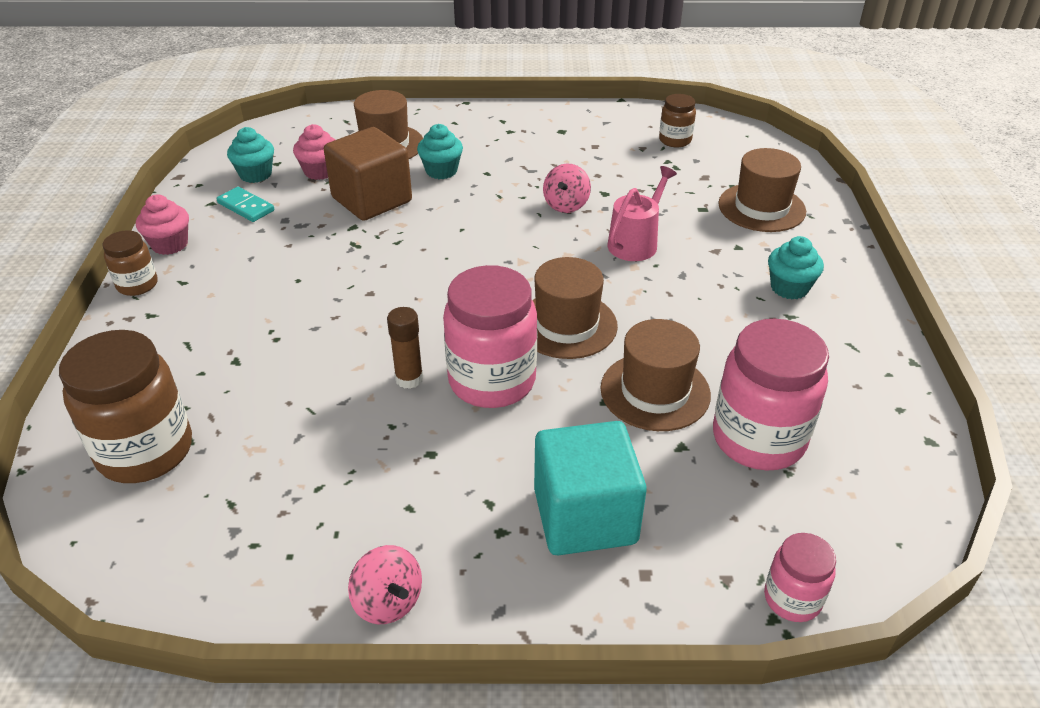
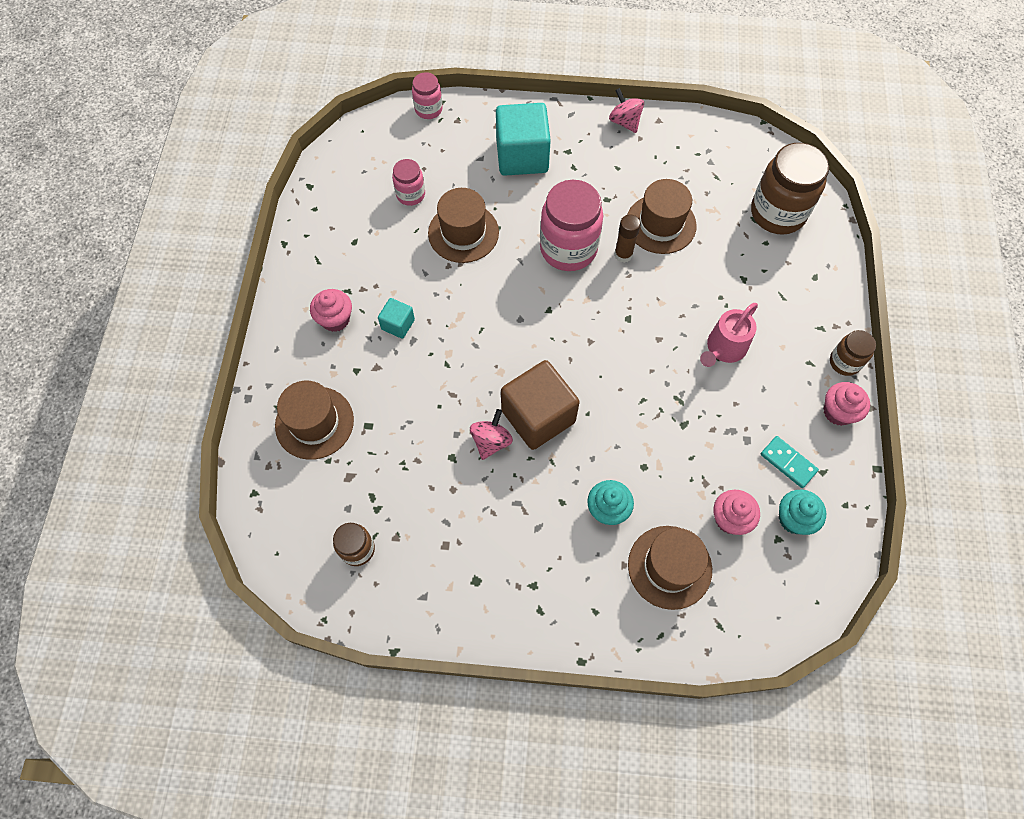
camera: 175 degrees left, 25 degrees up
(372, 200) = (672, 464): brown cube -> brown cube (538, 416)
(566, 325) = (512, 294): brown hat -> brown hat (660, 224)
(636, 242) = (440, 382): pink watering can -> pink watering can (724, 348)
(707, 287) = (398, 324): none -> turquoise cube
(758, 439) = (410, 195): pink jar -> pink jar, size x0.52
(789, 288) = (335, 319): turquoise cupcake -> pink cupcake

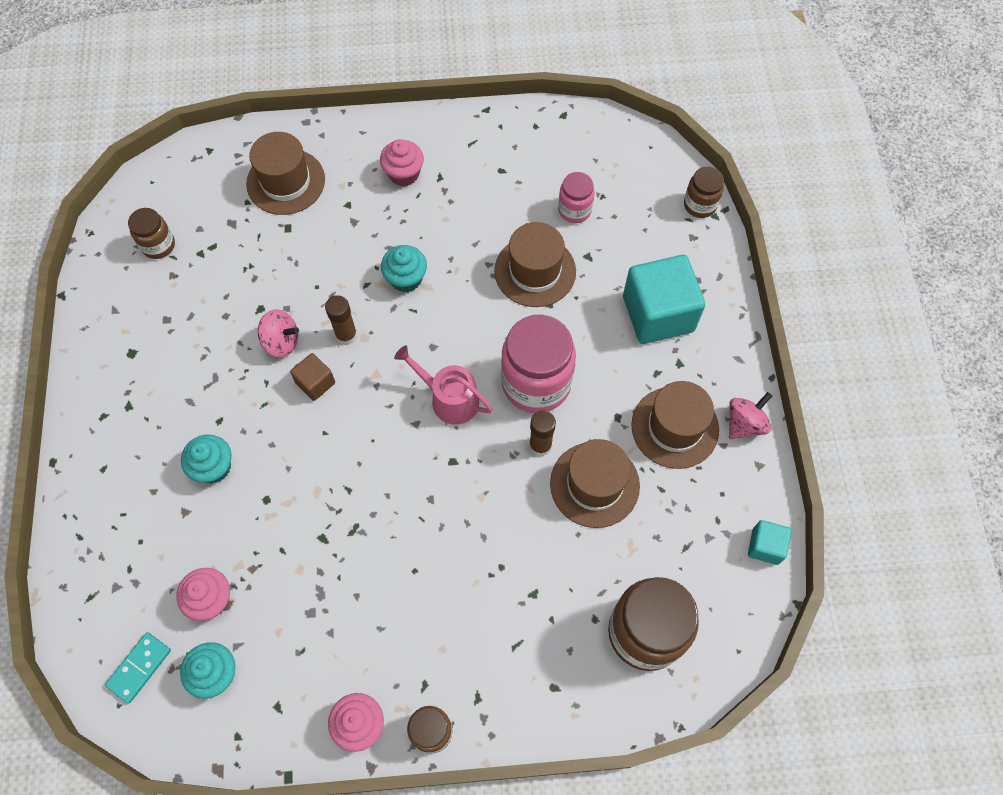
camera: 80 degrees right, 0 degrees up
(398, 324) = (407, 230): turquoise cube -> turquoise cube (765, 546)
(428, 109) = (700, 205): pink jar -> brown jar
(448, 331) = (406, 279): none -> turquoise cupcake
(495, 386) = (346, 335): none -> brown glue stick
(538, 416) = (315, 383): brown cube -> brown cube, size x0.49
(669, 567) = (153, 538): brown hat -> brown hat (675, 427)
(724, 348) = (429, 576): pink watering can -> pink watering can (449, 399)
(788, 463) = (285, 663): turquoise domino -> turquoise domino (139, 668)

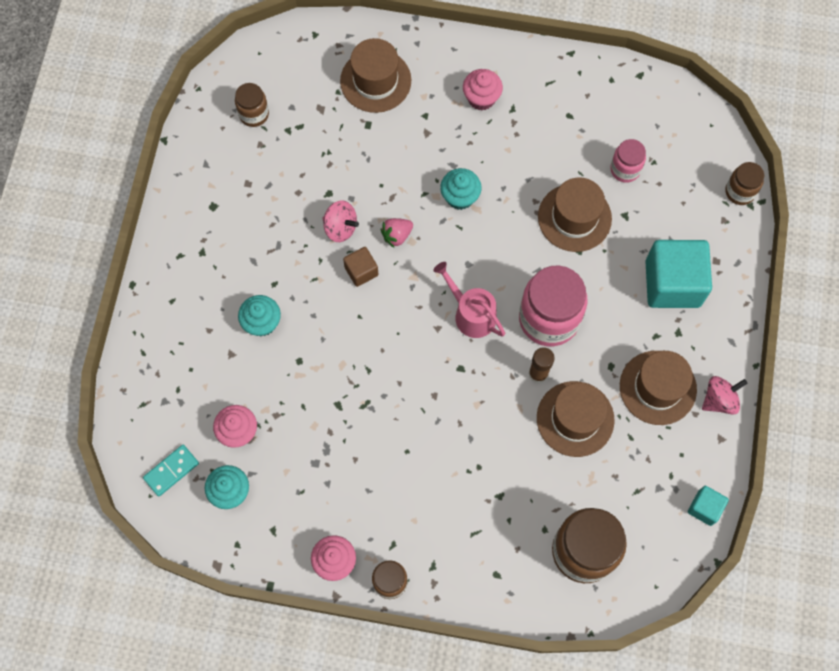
camera: 15 degrees right, 5 degrees up
(346, 335) = (397, 235): brown glue stick -> pink strawberry

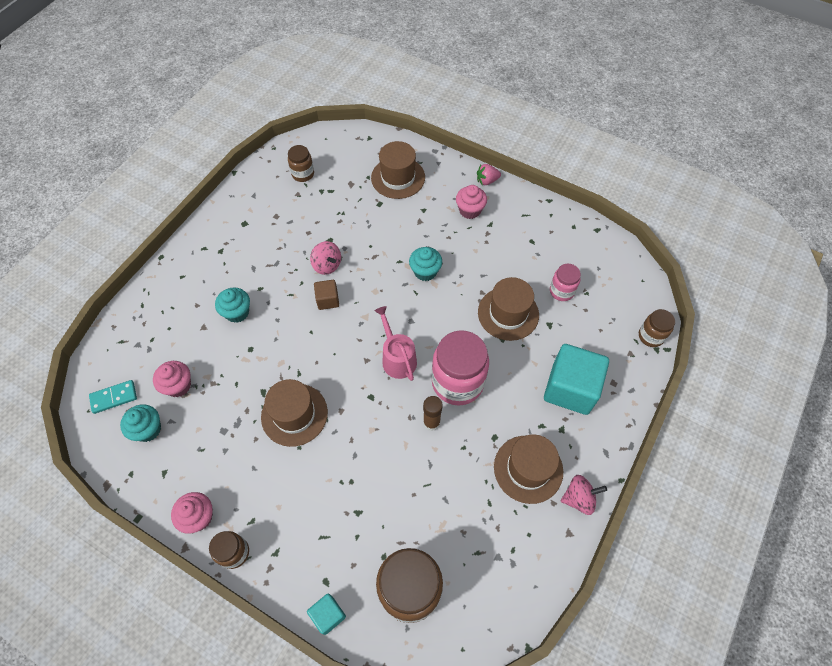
camera: 20 degrees right, 10 degrees down
(397, 235) = (366, 283): pink strawberry -> pink strawberry (487, 181)
(575, 419) = (447, 470): brown hat -> brown hat (294, 414)
(704, 508) = (533, 591): turquoise cube -> turquoise cube (328, 615)

